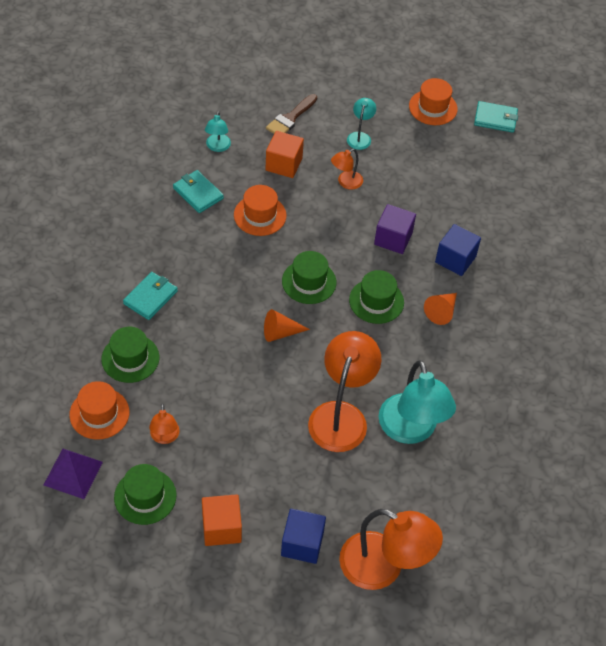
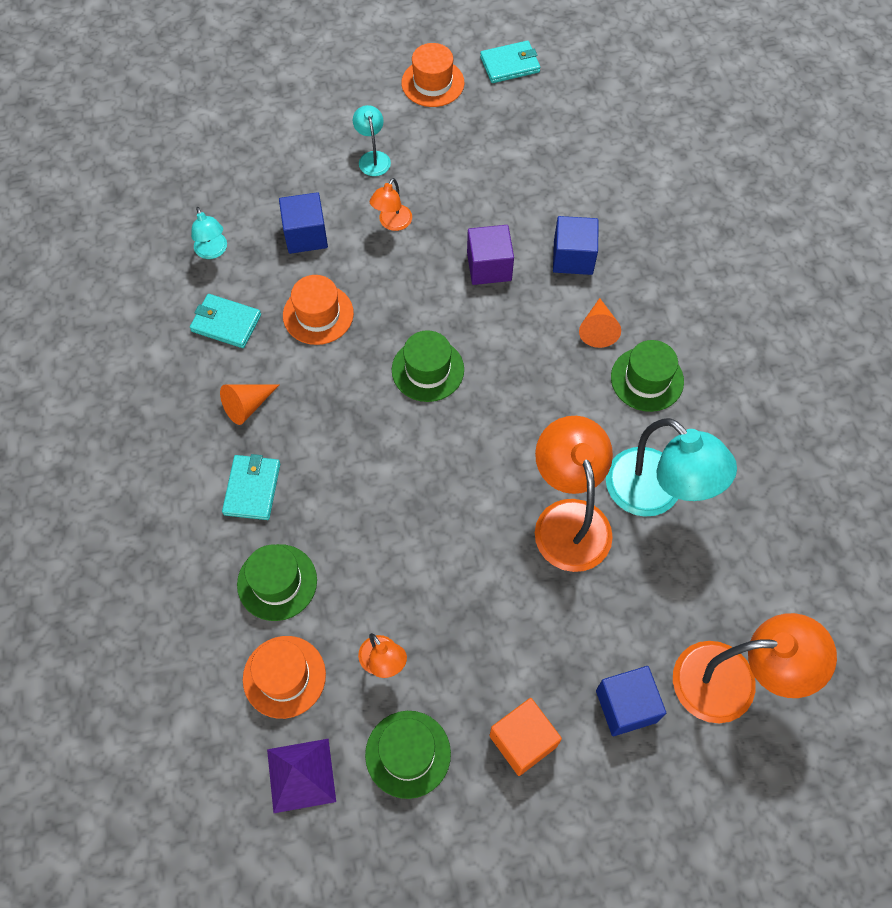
camera: 25 degrees left, 10 degrees up
(280, 332) = (435, 452): orange cone -> orange cone (247, 406)
(284, 164) = (306, 235): orange cube -> blue cube
(290, 118) = (277, 173): brown brush -> none
(376, 301) = (518, 354): green hat -> green hat (647, 379)

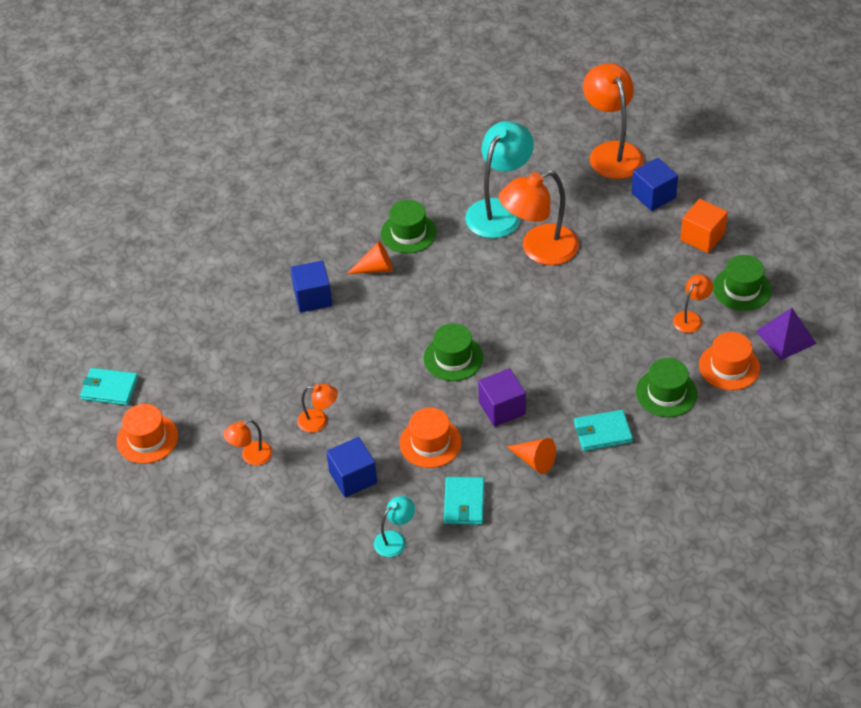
camera: 105 degrees left, 15 degrees down
(373, 158) = (251, 456): turquoise lamp -> orange lamp
(489, 266) = (341, 346): purple cube -> purple cube (502, 408)
(510, 65) = (109, 388): turquoise wallet -> turquoise wallet turned 45 degrees counterclockwise

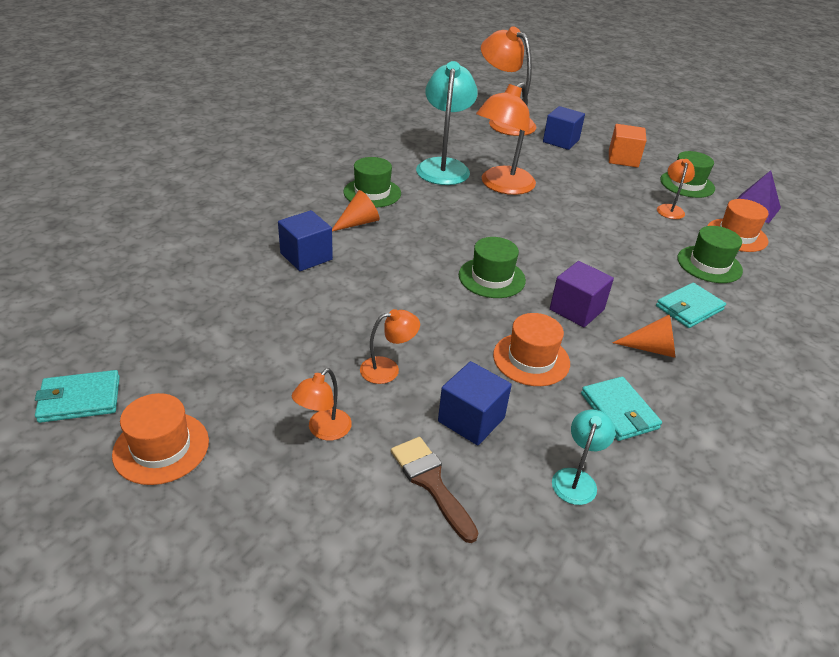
camera: 30 degrees left, 10 degrees down
(299, 512) = (431, 482): none -> brown brush

